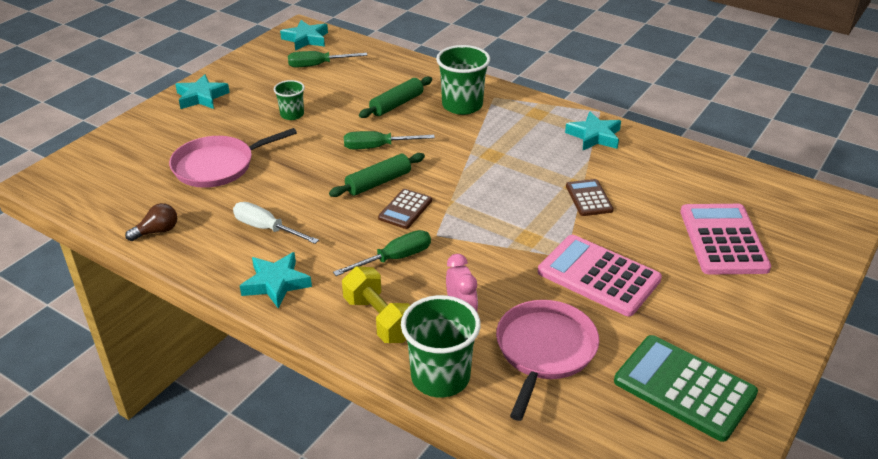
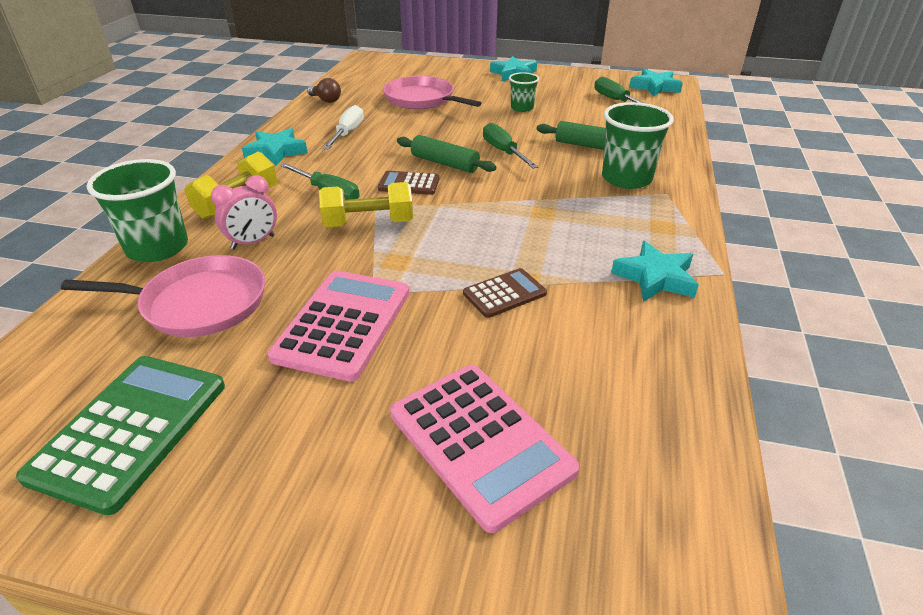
camera: 70 degrees right, 0 degrees up
(463, 243) = (369, 223): none -> yellow dumbbell
(723, 240) = (480, 442): pink calculator -> pink calculator turned 75 degrees clockwise

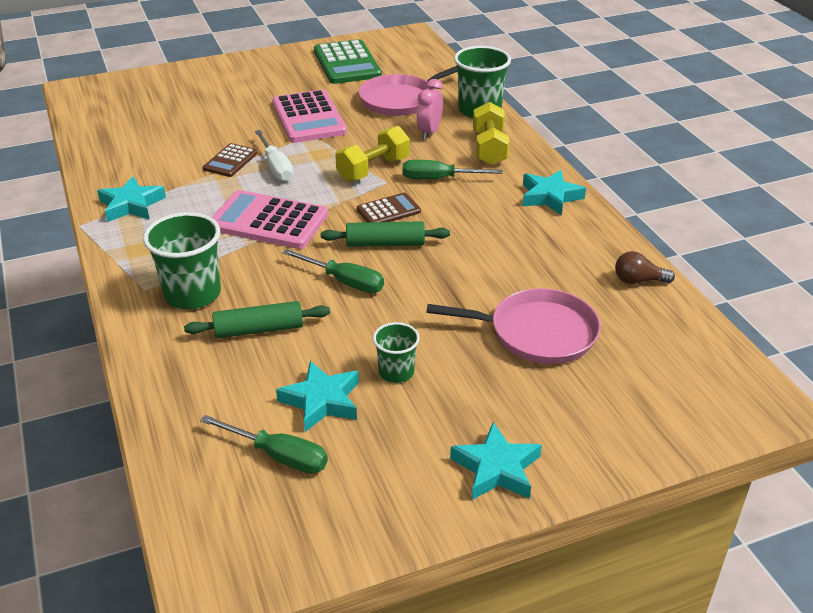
camera: 145 degrees right, 0 degrees up
(347, 133) = (528, 242): white screwdriver -> white screwdriver (276, 167)
(480, 442) = (192, 105): pink calculator -> pink calculator (268, 221)
(655, 87) = (233, 539): turquoise star -> turquoise star (321, 401)

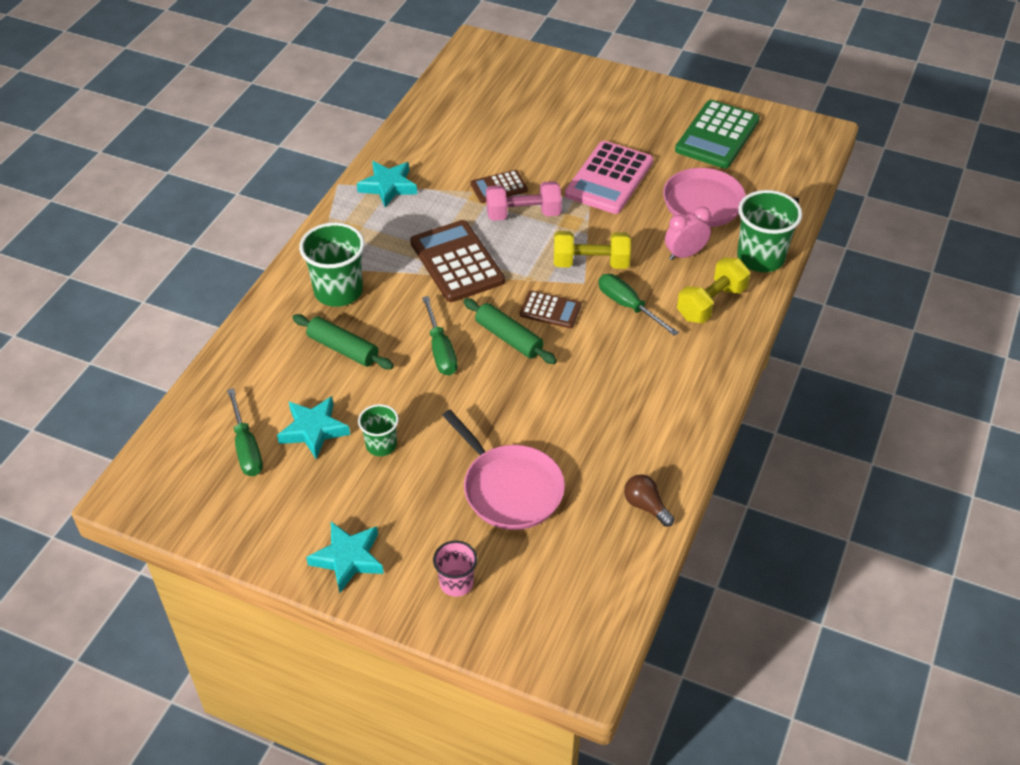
camera: 45 degrees right, 10 degrees up
(268, 221) = (456, 262): pink calculator -> brown calculator
(276, 167) = (523, 214): white screwdriver -> pink dumbbell
(550, 197) = (692, 383): turquoise star -> none
(601, 419) = (456, 583): none -> pink cup

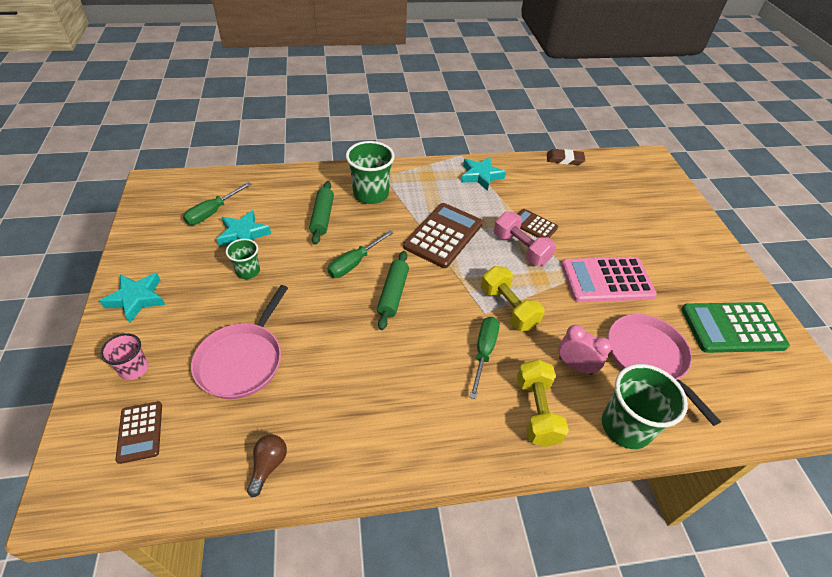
camera: 55 degrees right, 0 degrees up
(420, 108) = (564, 159): none -> brown eraser
(550, 310) = (439, 305): brown calculator -> brown calculator (140, 432)
(711, 303) = (536, 411): yellow dumbbell -> yellow dumbbell turned 75 degrees clockwise

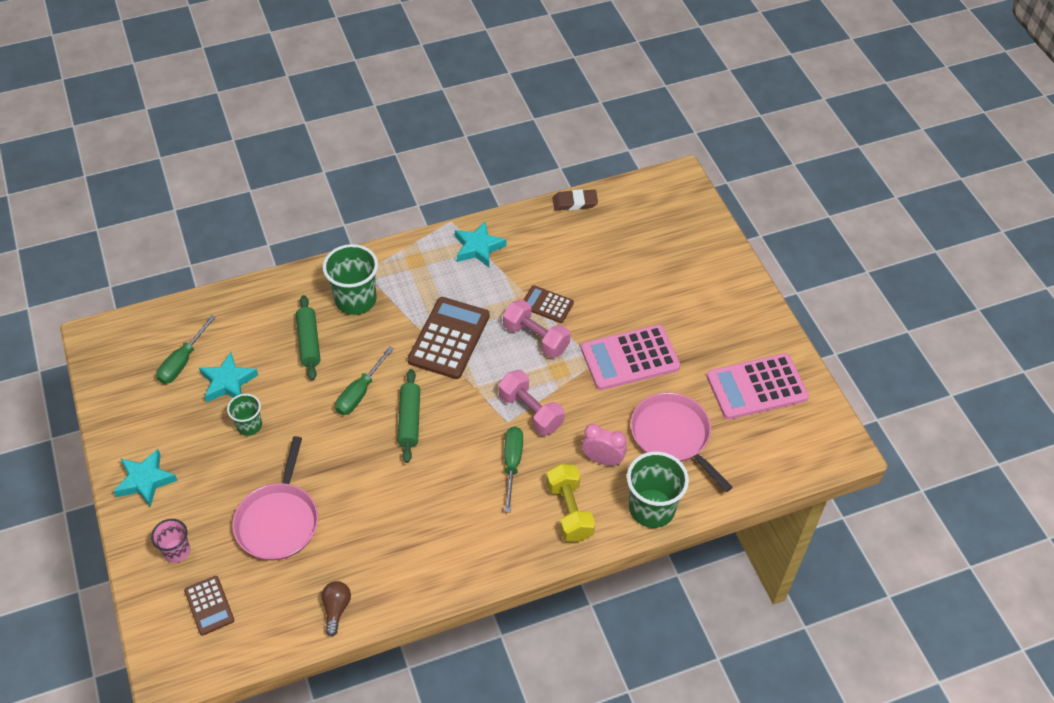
camera: 10 degrees left, 5 degrees up
(508, 308) = (530, 411): yellow dumbbell -> pink dumbbell
(732, 328) = (756, 387): green calculator -> pink calculator

